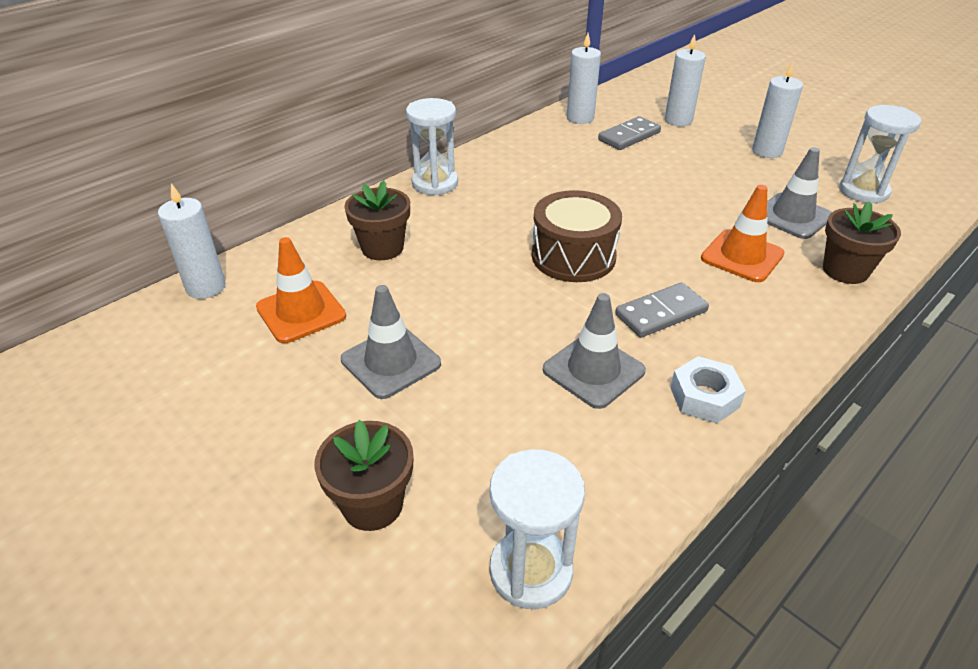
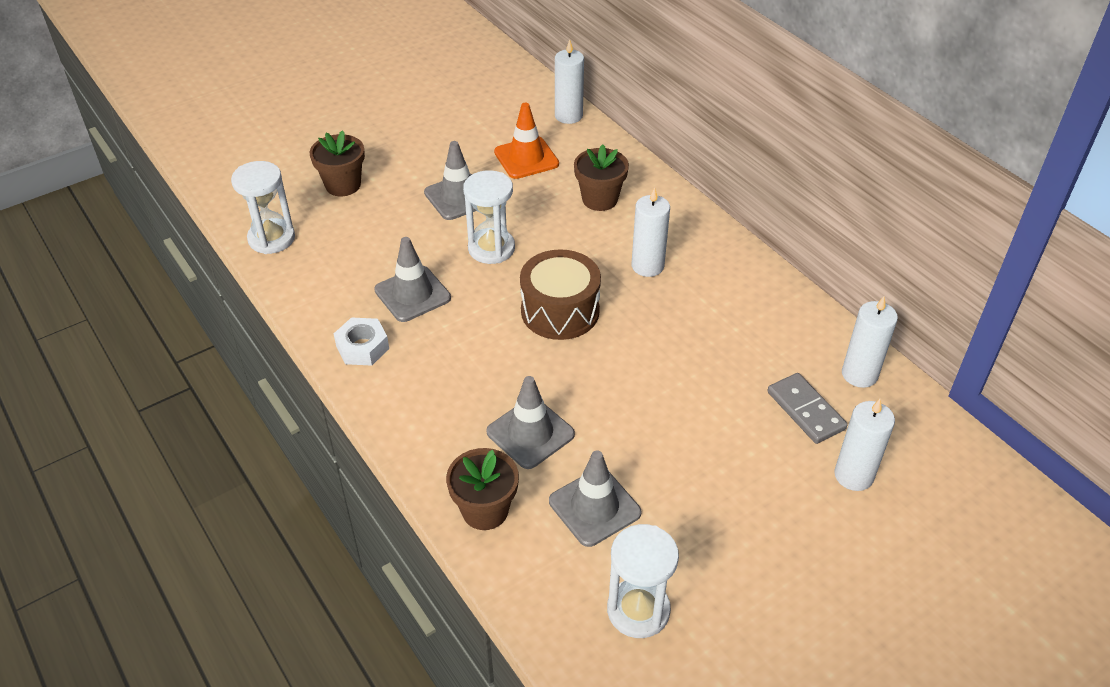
camera: 100 degrees right, 5 degrees up
(435, 183) = (705, 237): white hourglass -> white hourglass (491, 248)
(661, 313) = (464, 349): grey domino -> none
(742, 256) = (530, 433): orange traffic cone -> grey traffic cone
(767, 151) = (756, 545): white candle -> white candle (647, 266)

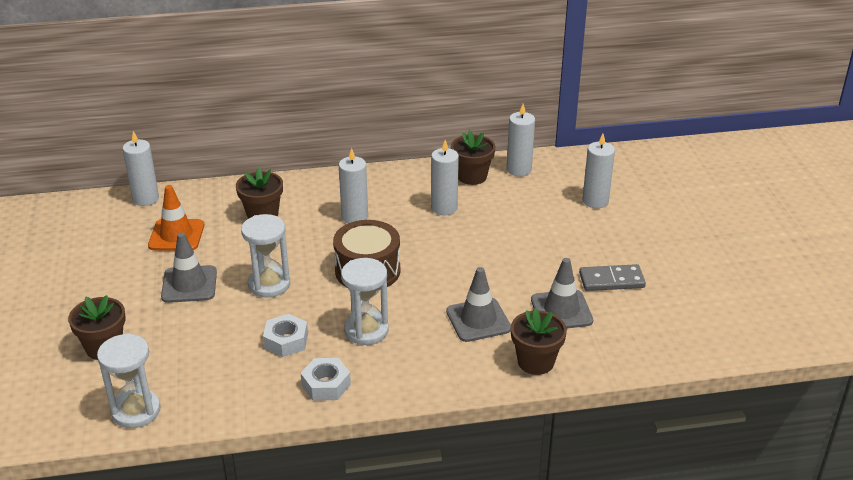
camera: 65 degrees left, 10 degrees down
(412, 294) = (286, 341): grey traffic cone -> white nut
(638, 610) = (652, 317): white hourglass -> white hourglass (366, 330)
(721, 332) = (444, 208): none -> white candle
(805, 410) = (534, 199): grey domino -> grey domino (611, 280)
(806, 335) = (472, 176): none -> brown flower pot

